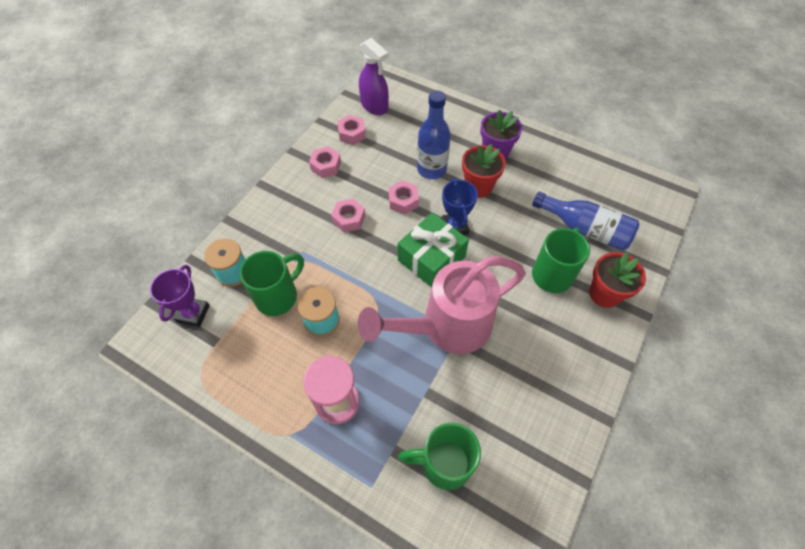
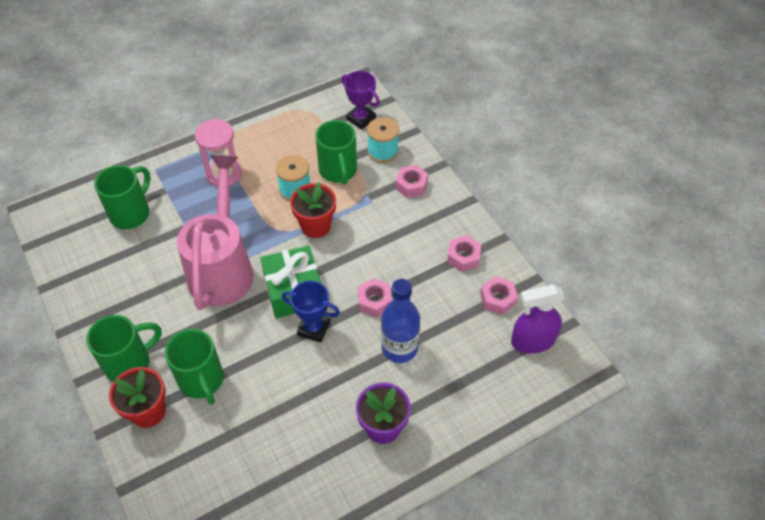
camera: 120 degrees right, 5 degrees down
(349, 219) = (383, 248): pink nut -> pink nut (411, 185)
(478, 187) = (347, 379): red flower pot -> red flower pot (316, 226)
(583, 336) = (130, 363): none -> green mug
(585, 229) = (223, 448): blue bottle -> none

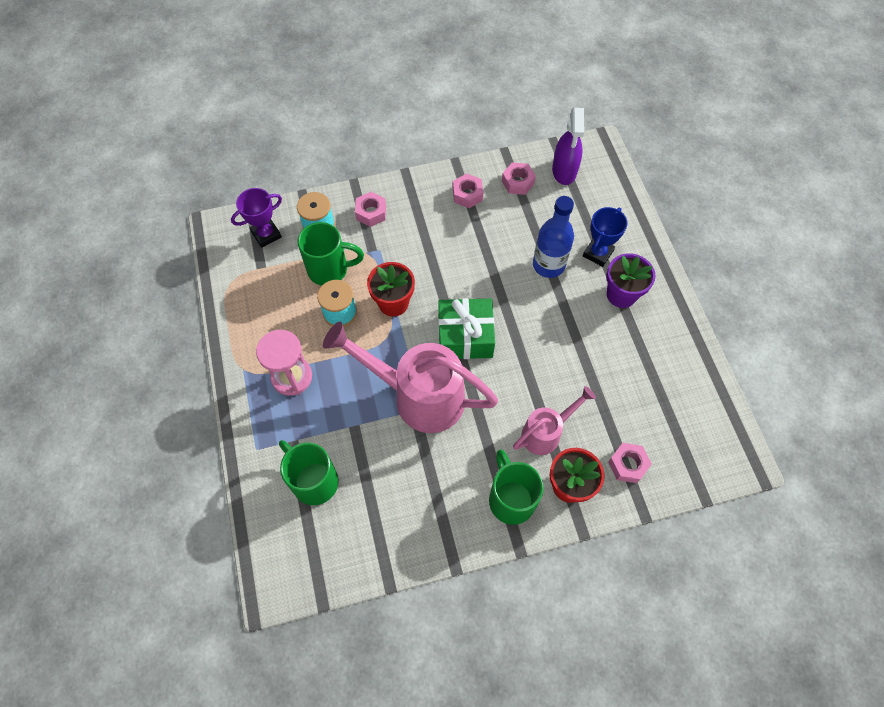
camera: 75 degrees left, 10 degrees up
(202, 381) = (546, 432): green mug -> pink watering can
(313, 328) = (511, 327): blue trophy -> blue trophy (598, 253)
(374, 301) = (495, 273): pink nut -> pink nut (627, 465)

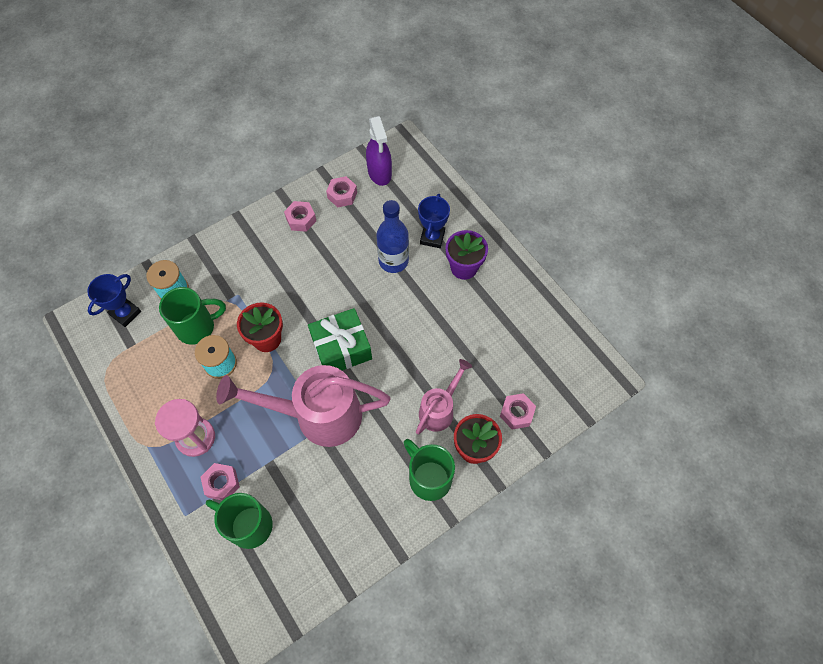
camera: 20 degrees left, 0 degrees up
(266, 234) = (125, 313): purple trophy -> blue trophy
(371, 213) = (218, 263): pink nut -> pink nut (222, 483)

